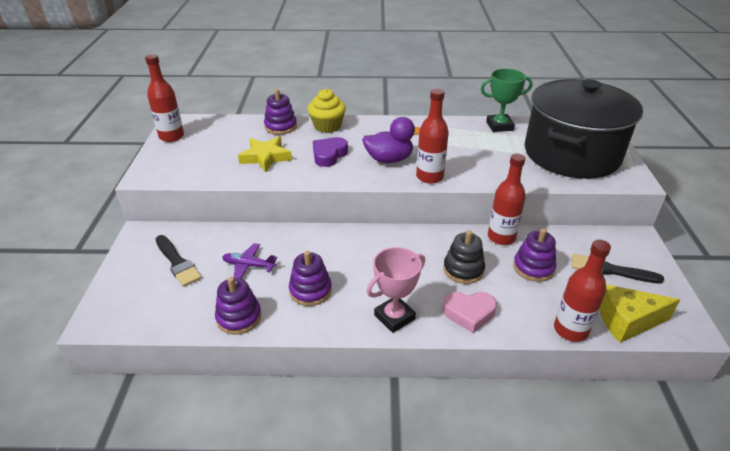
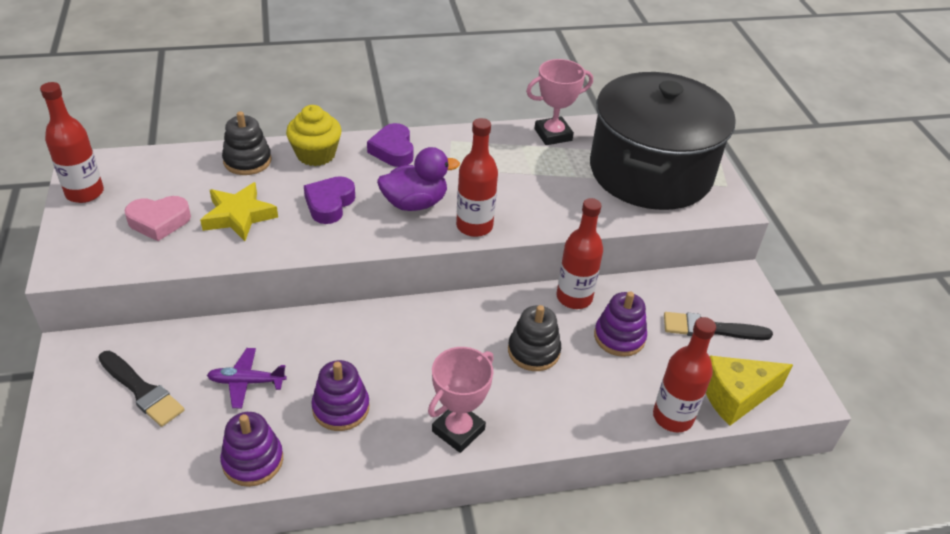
camera: 15 degrees left, 5 degrees up
(280, 126) = (247, 161): purple stacking toy -> black stacking toy
(381, 127) = (393, 150): none -> purple heart
(469, 313) = (550, 412): pink heart -> pink heart (159, 221)
(499, 126) = (553, 135): green trophy -> pink trophy

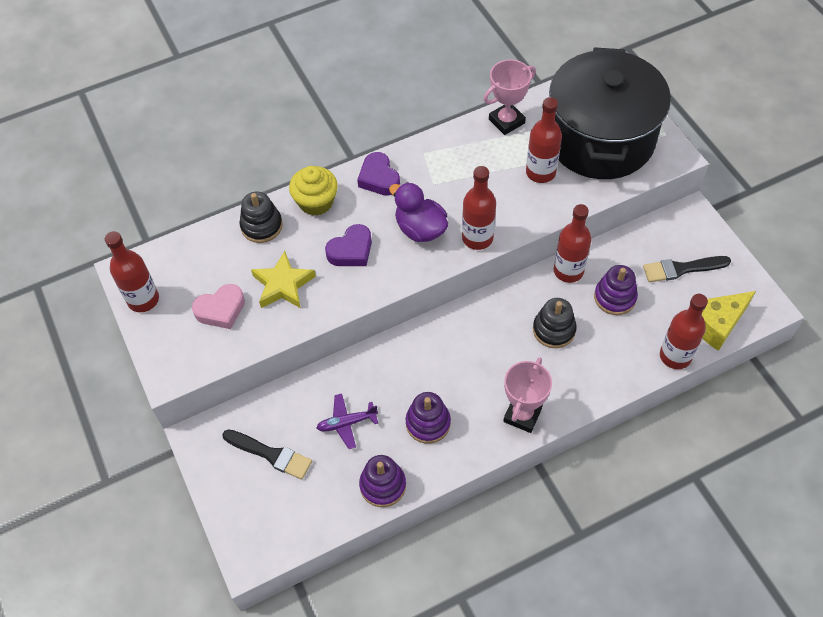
camera: 10 degrees left, 15 degrees up
(329, 204) = (351, 250): purple heart -> purple heart turned 135 degrees counterclockwise
(415, 203) = (420, 229): purple duck -> purple duck turned 105 degrees counterclockwise
(571, 185) = (540, 172): none -> red bottle

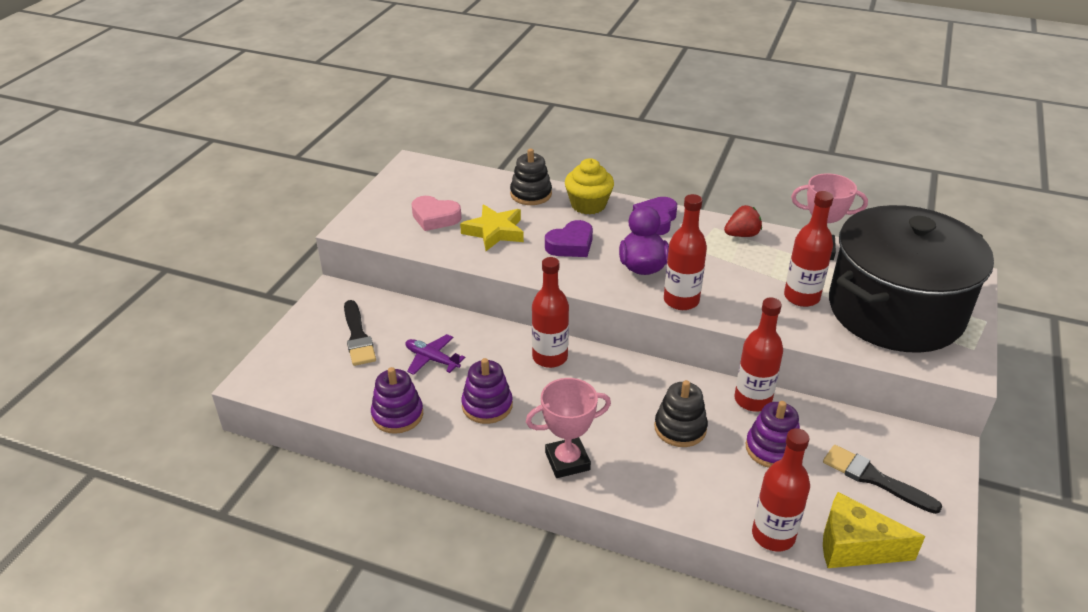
camera: 45 degrees right, 20 degrees down
(143, 299) = (399, 183): red bottle -> red bottle (550, 357)
(351, 250) = (571, 245): purple heart -> purple heart turned 45 degrees counterclockwise
(448, 146) = (742, 235): none -> red strawberry

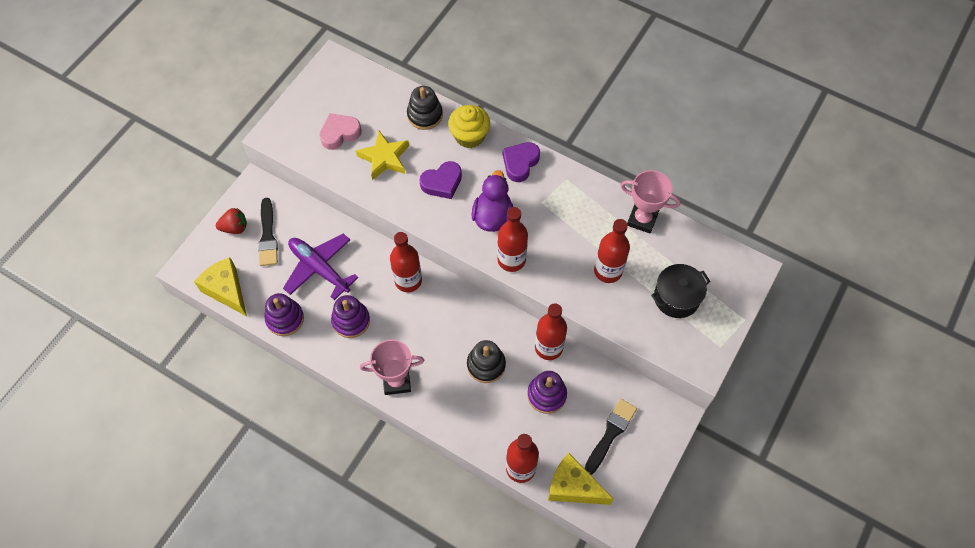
camera: 10 degrees right, 25 degrees up
(312, 396) = (227, 290): none -> yellow cheese
(432, 359) = (319, 268): purple plane -> purple plane, size x1.65
(435, 218) = (340, 133): pink heart -> pink heart turned 120 degrees clockwise
(742, 235) = (586, 192): red strawberry -> red strawberry (235, 227)
(874, 478) = (610, 433): black brush -> black brush turned 75 degrees clockwise
(895, 311) = (676, 297): black pot -> black pot, size x0.44

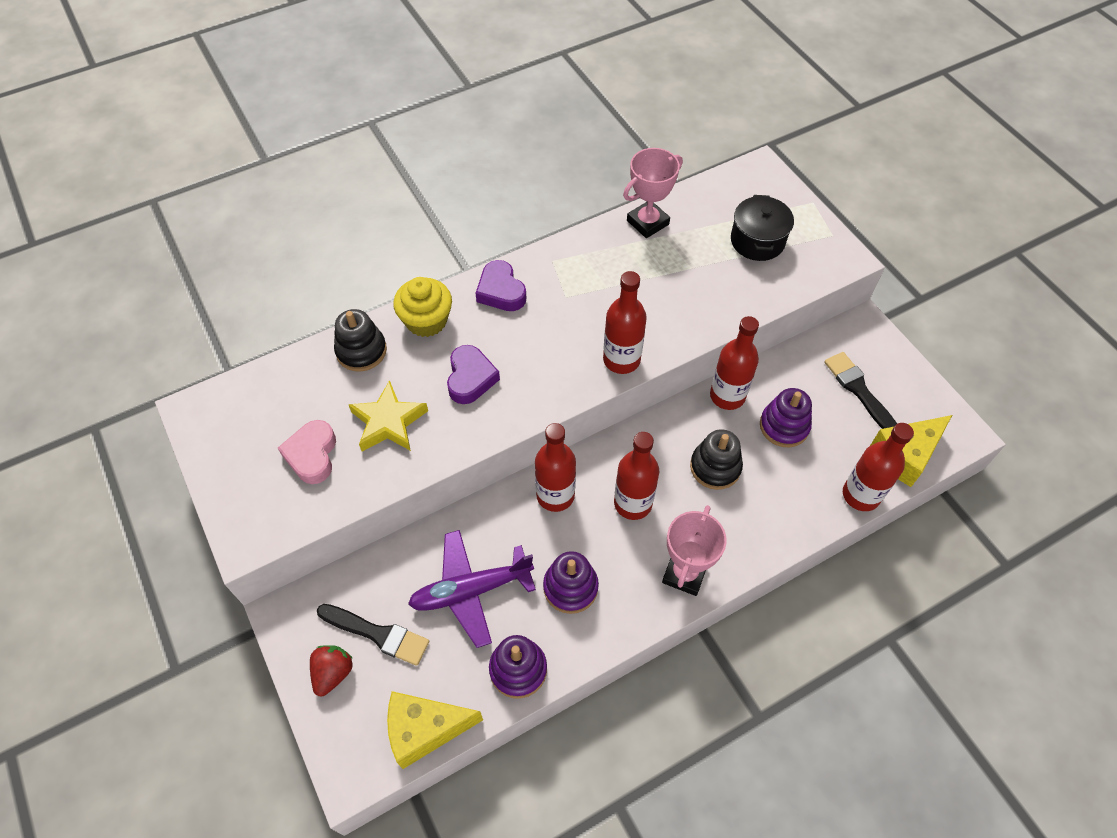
camera: 60 degrees left, 5 degrees down
(492, 217) = (552, 350): purple duck -> none
(608, 271) = (691, 281): red bottle -> red bottle (633, 503)

